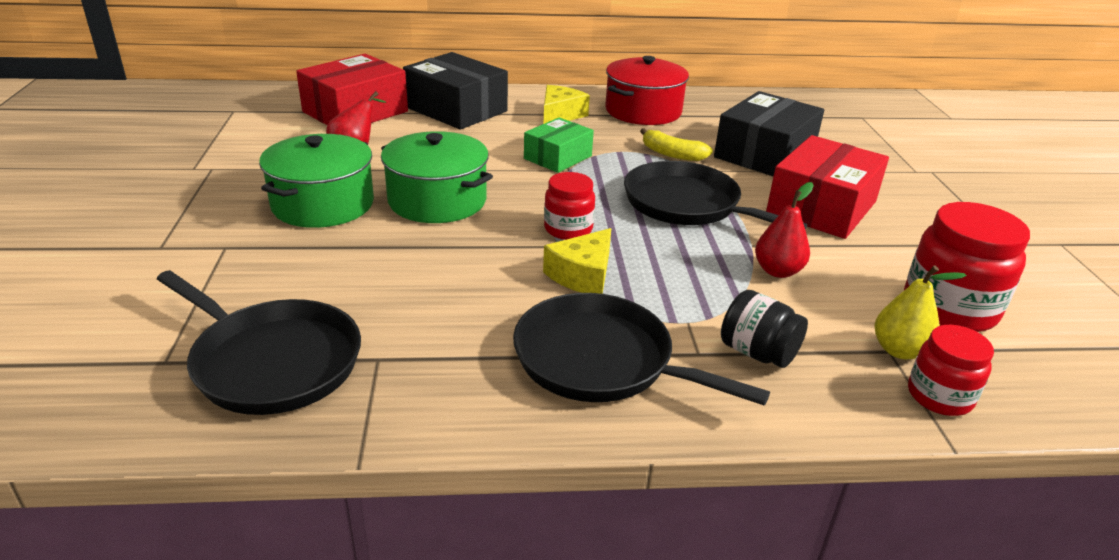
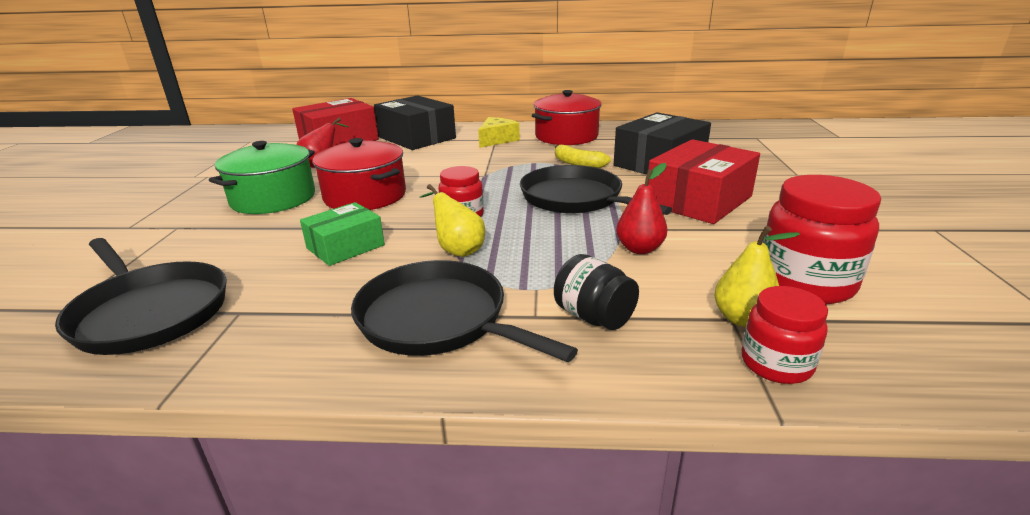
camera: 10 degrees right, 5 degrees down
(437, 200) = (365, 196): green pot -> red pot
(558, 157) = (480, 167): green box -> green box (345, 247)
(582, 275) = (457, 250): yellow cheese -> yellow pear

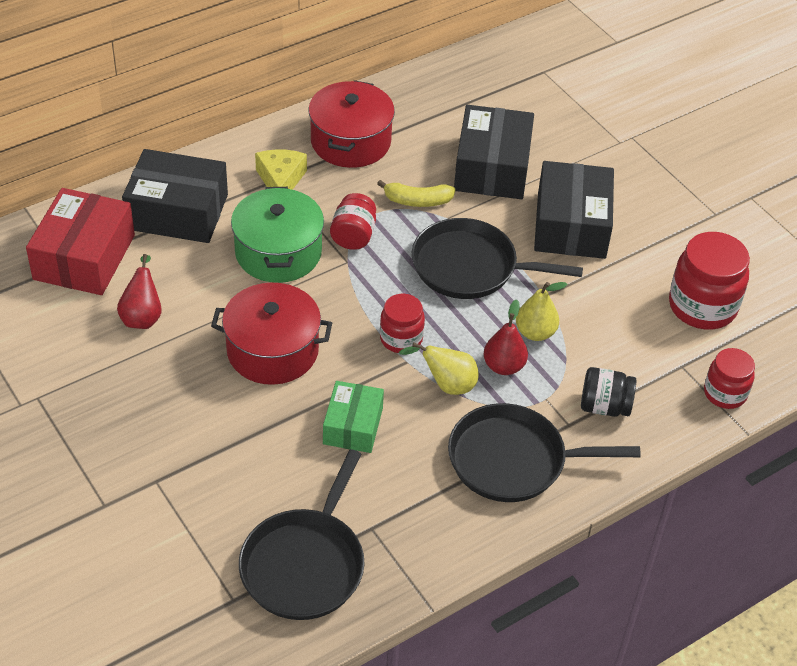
camera: 40 degrees left, 20 degrees up
(149, 312) = (305, 564): black pan -> black pan turned 105 degrees clockwise
(273, 198) = (183, 397): green pot -> green pot (278, 252)
(507, 167) = (353, 236): none -> red jar
(639, 249) = (577, 318): red pear -> red pear (503, 366)
(698, 200) = (571, 225): red box -> black box
(742, 318) = (687, 363): yellow pear -> yellow pear (535, 332)

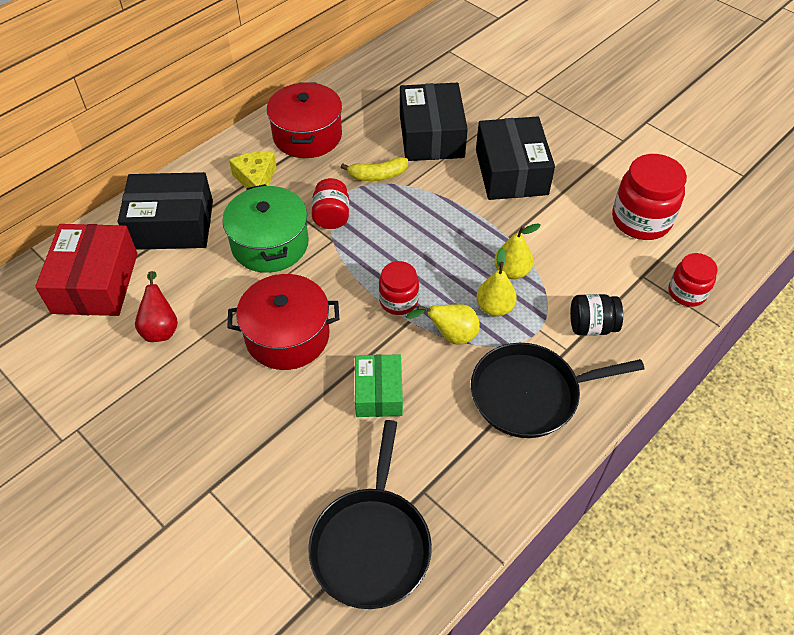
camera: 10 degrees left, 5 degrees up
(470, 267) = (439, 224): black pan -> none
(503, 366) = (494, 308): red pear -> yellow pear

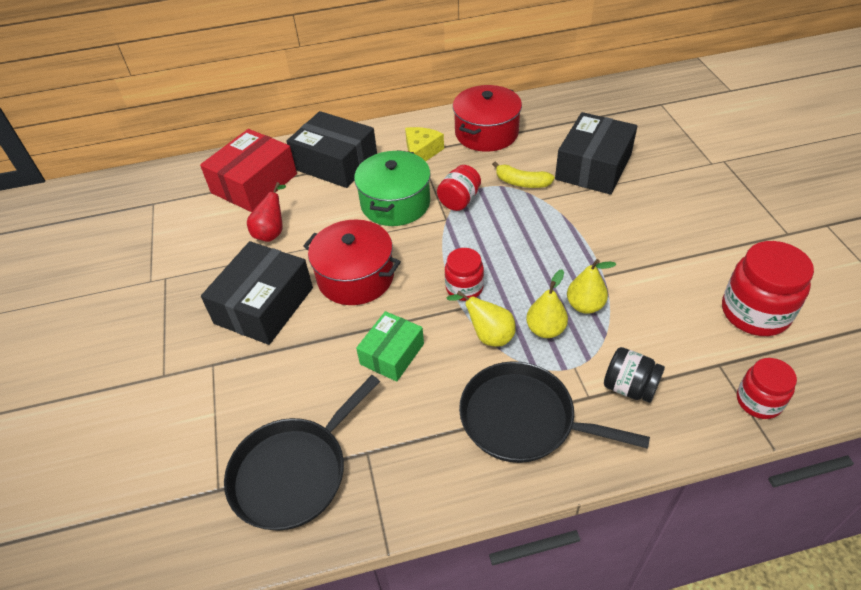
camera: 35 degrees right, 5 degrees down
(511, 172) = (647, 221): black box -> black box (264, 305)

